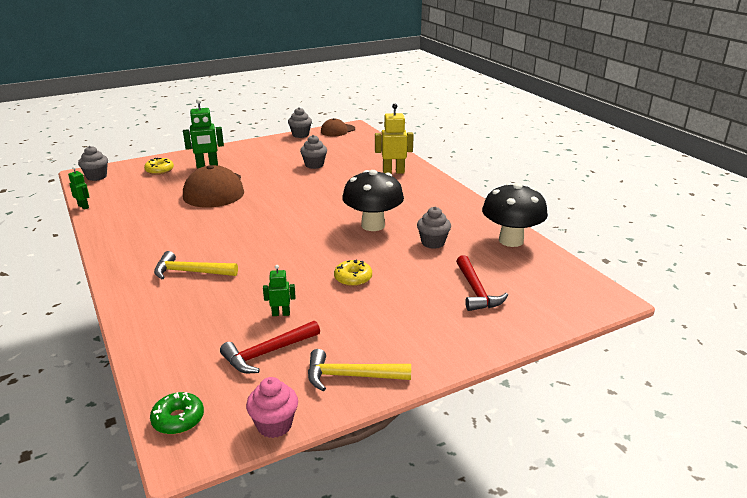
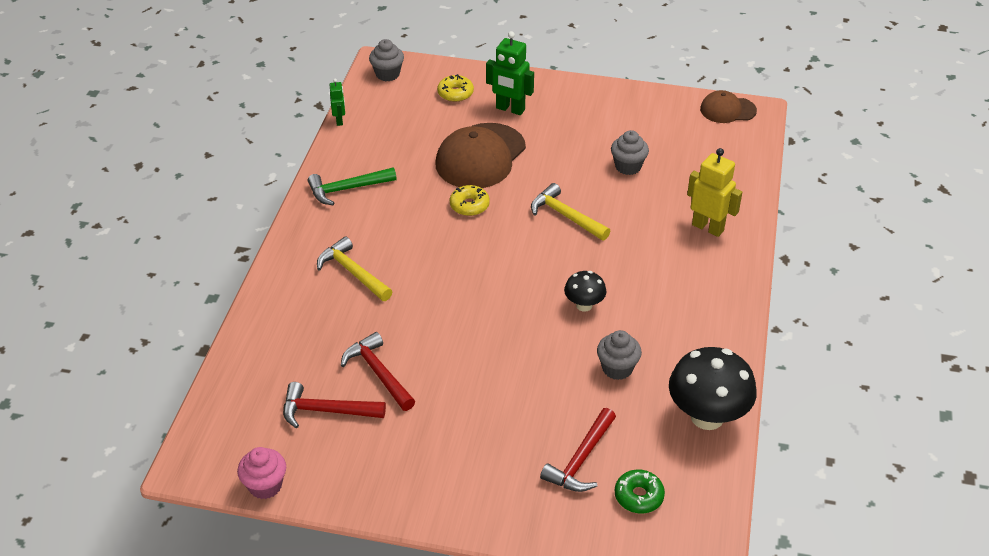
camera: 40 degrees right, 15 degrees up
(132, 235) = (347, 189): none -> green hammer
(178, 419) = (209, 434): green donut -> green donut (638, 496)
(281, 314) = (378, 373): green robot -> red hammer
(300, 135) = (671, 98): grey cupcake -> none
(351, 376) = (364, 479): yellow hammer -> yellow hammer (565, 216)
(353, 278) = (484, 369): yellow donut -> yellow donut (469, 205)
(373, 225) = (584, 305): black mushroom -> black mushroom, size x0.53

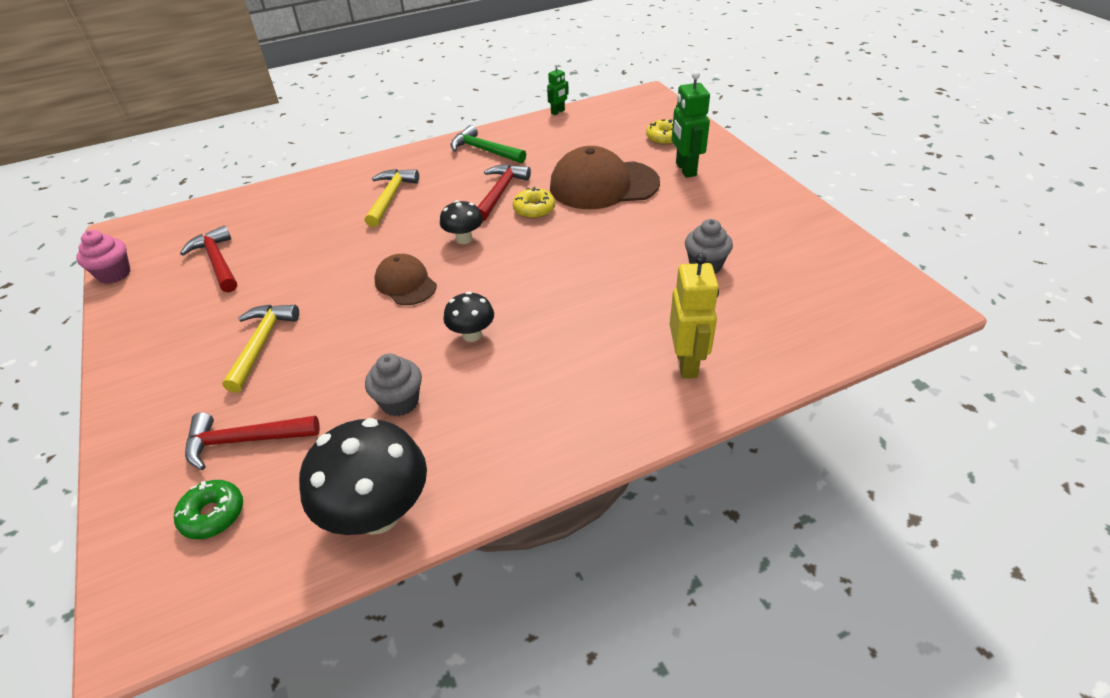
camera: 55 degrees right, 0 degrees up
(378, 373) = (281, 264): red hammer -> red hammer (500, 192)
(387, 74) = (640, 103): grey cupcake -> none
(465, 258) = (464, 239): none -> black mushroom
(565, 216) = (585, 264): yellow hammer -> yellow hammer (261, 344)
(727, 110) = (893, 286): brown cap -> brown cap (405, 283)

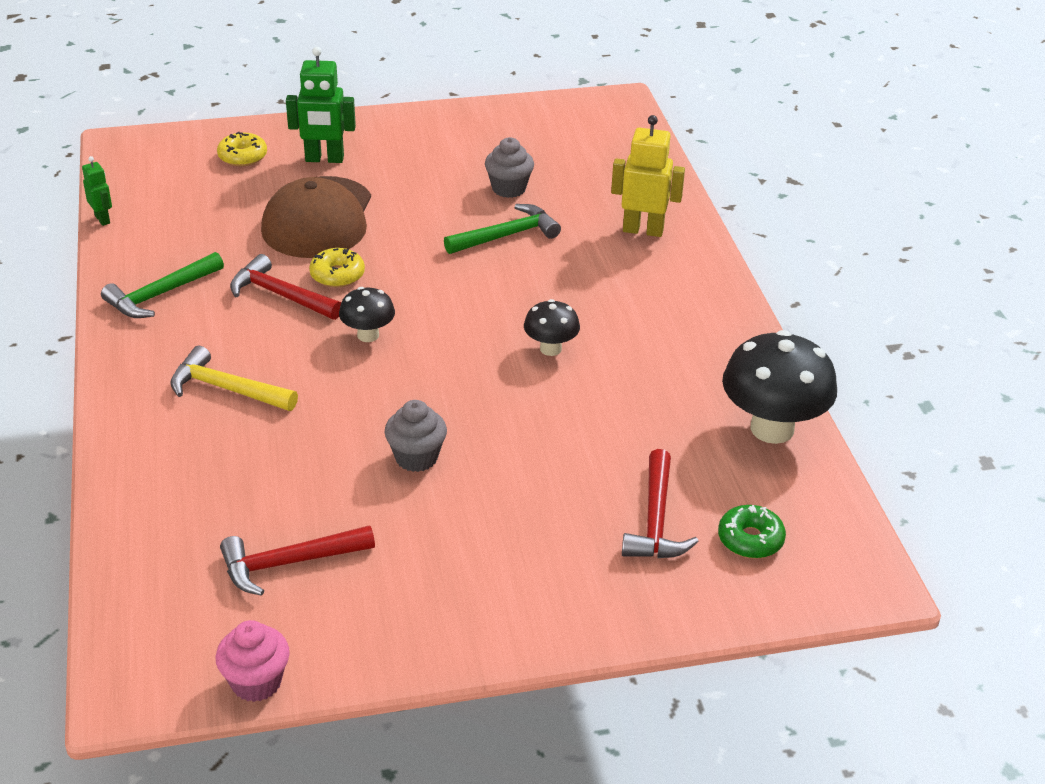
camera: 80 degrees left, 5 degrees down
(261, 344) = (497, 512): yellow hammer -> none
(400, 402) = (634, 406): grey cupcake -> grey cupcake (416, 457)
(405, 283) = (434, 389): brown cap -> none
(630, 279) = (507, 235): none -> green hammer

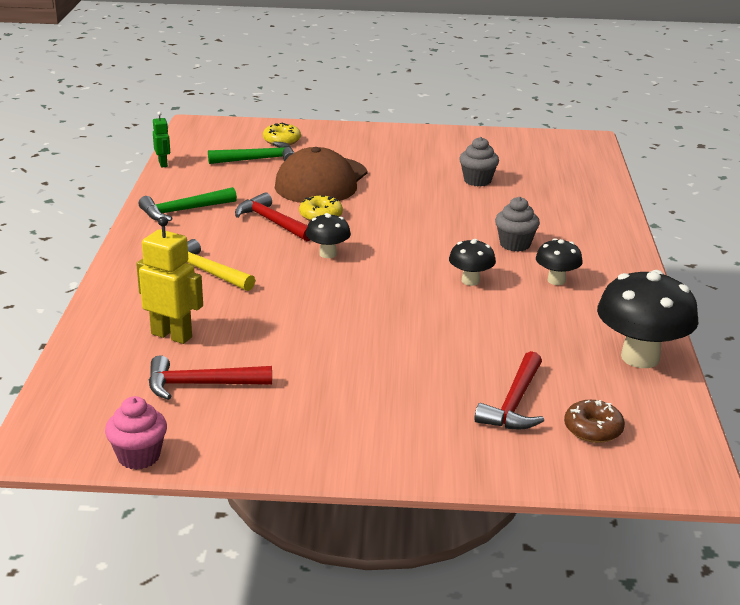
camera: 15 degrees right, 10 degrees down
(324, 159) = (342, 148): green robot -> none
(416, 457) = (332, 333): grey cupcake -> grey cupcake (515, 244)
(507, 235) = (464, 208): green hammer -> green hammer (258, 159)
(643, 230) = (577, 218): yellow robot -> yellow robot (172, 335)
(648, 331) = (556, 280): none -> black mushroom
(750, 539) = (593, 429): green donut -> brown donut

